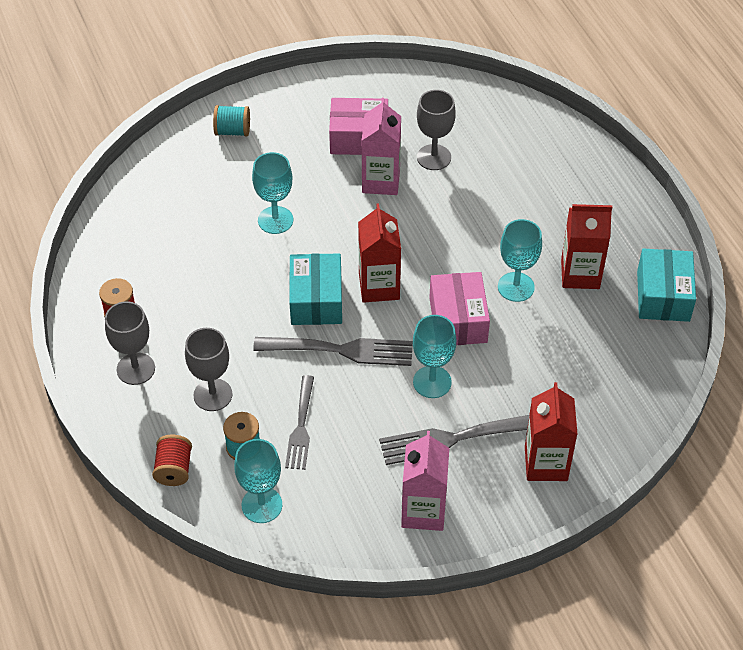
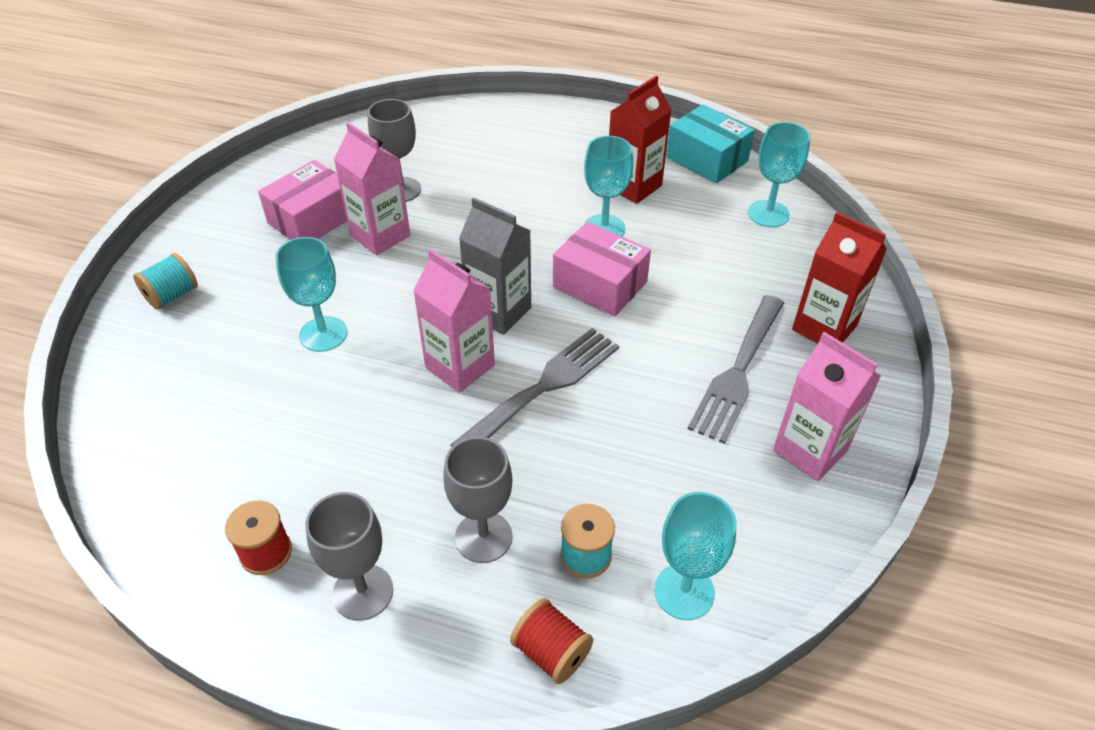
camera: 50 degrees left, 5 degrees down
(301, 427) = (608, 483): grey fork -> none
(316, 300) = (460, 366): turquoise box -> pink carton
(379, 286) = (499, 312): red carton -> grey carton
(432, 382) = (654, 345): turquoise goblet -> turquoise goblet (768, 214)

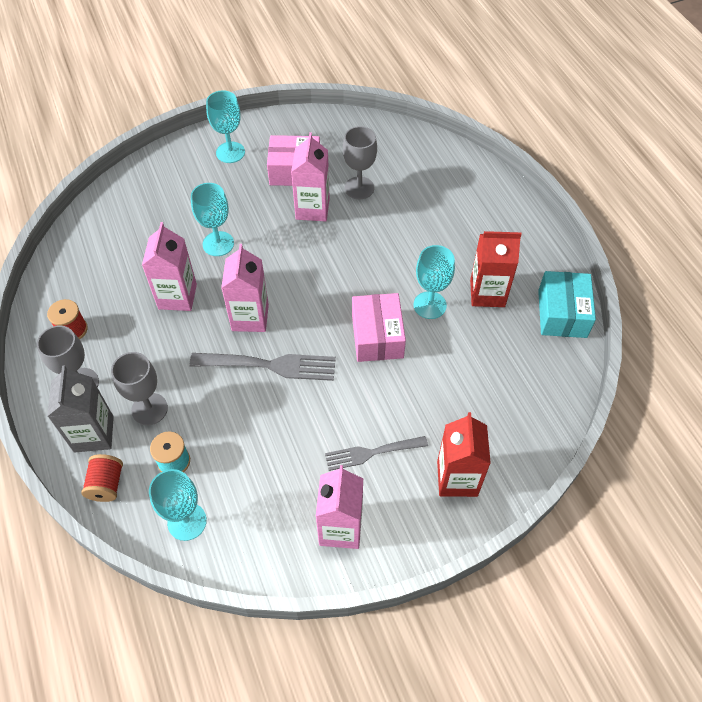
camera: 50 degrees right, 10 degrees up
(172, 295) = (186, 165): turquoise spool -> none
(350, 413) = (177, 296): none -> pink carton
(499, 312) = (307, 305): grey carton -> grey carton (94, 434)
(738, 371) = (371, 453): grey fork -> grey fork, size x0.67
(768, 214) = (541, 383): turquoise goblet -> turquoise goblet (230, 152)

